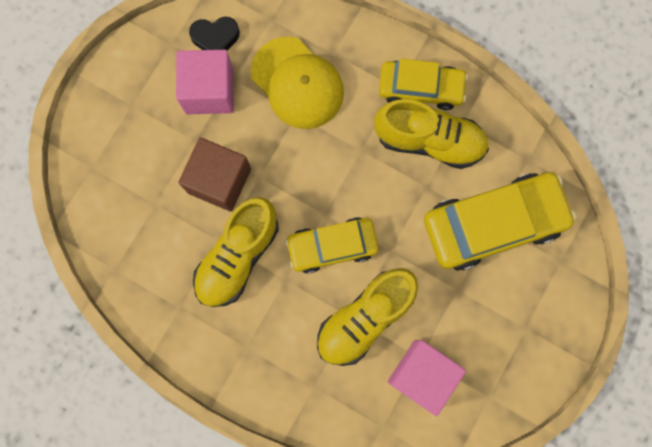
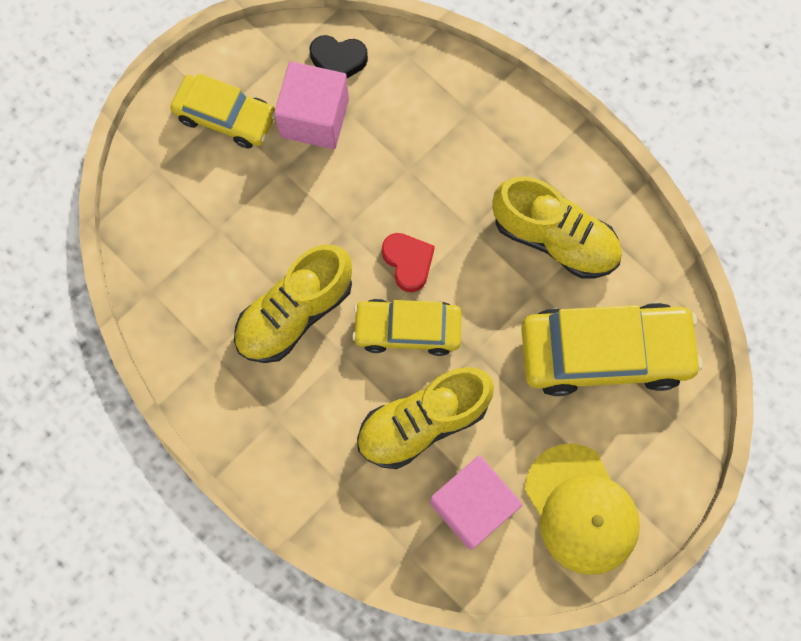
camera: 15 degrees right, 5 degrees down
(219, 180) = (298, 221): brown cube -> none
(297, 83) = (418, 135): yellow cap -> yellow cap (581, 509)
(318, 191) = (408, 262): none -> red heart
(420, 88) = (560, 176): yellow car -> yellow car (226, 117)

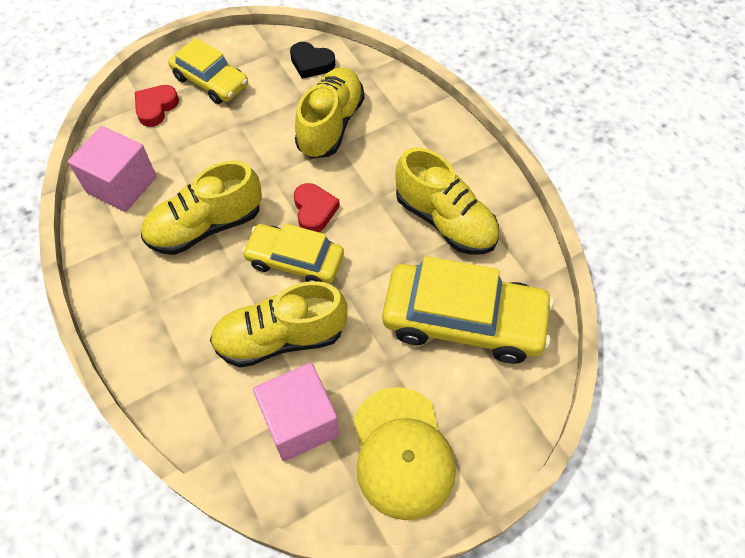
camera: 15 degrees right, 15 degrees down
(175, 171) = (156, 108): none -> red heart
(314, 118) = (278, 96): pink cube -> pink cube (122, 185)
(390, 144) = (330, 125): none -> yellow shoe

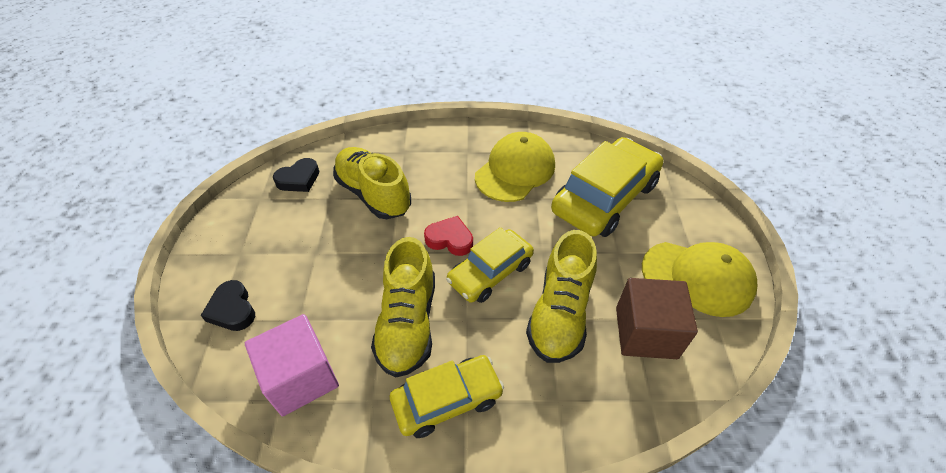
camera: 60 degrees left, 10 degrees down
(156, 108) = (232, 309): red heart -> black heart
(210, 81) = (245, 253): yellow car -> yellow car (447, 400)
(300, 422) = (646, 332): pink cube -> brown cube
(445, 220) = (515, 170): yellow shoe -> yellow cap

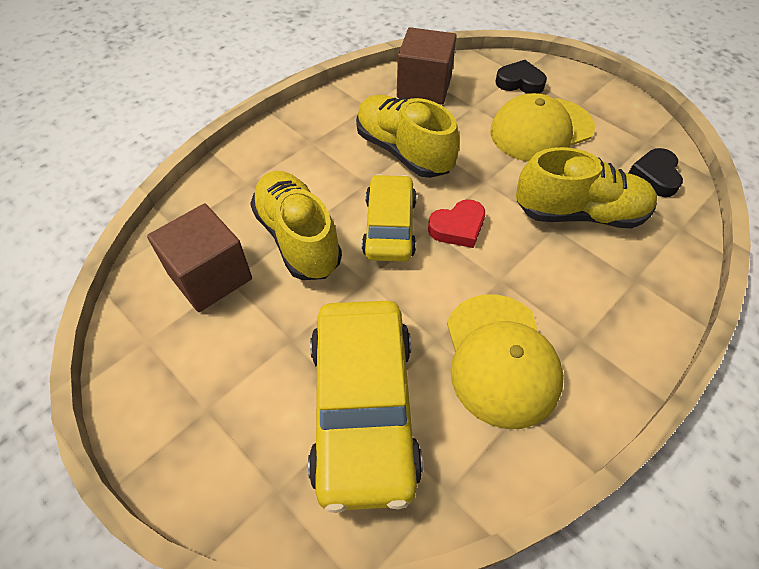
camera: 135 degrees right, 5 degrees up
(301, 377) = (424, 87): pink cube -> brown cube
(447, 400) = (323, 134): yellow car -> none
(697, 278) = (185, 376): yellow cap -> yellow cap (541, 130)

